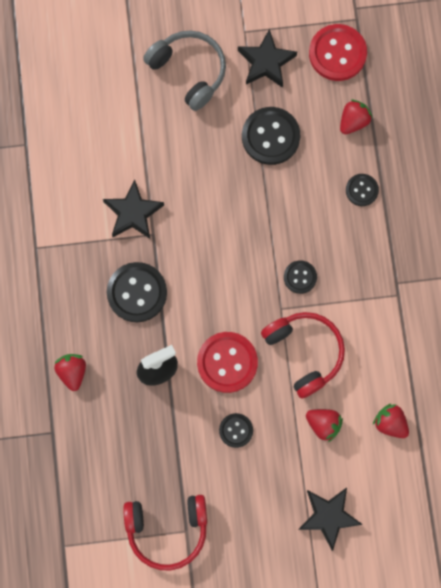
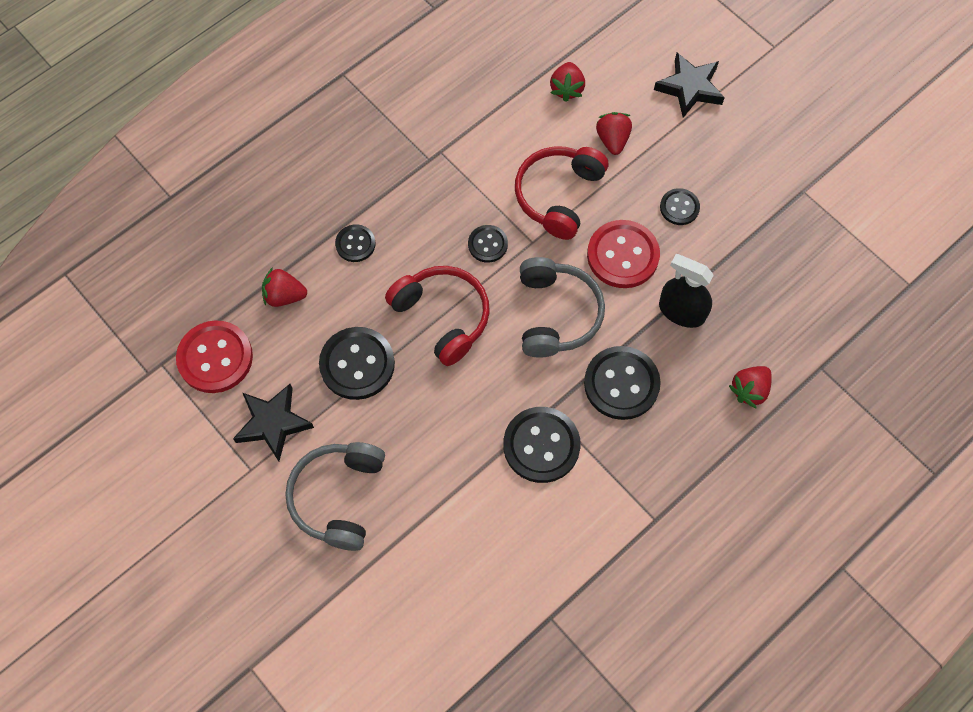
camera: 125 degrees left, 10 degrees down
(133, 213) = (541, 445): black star -> black button
(167, 529) = (816, 207): red headphones -> red headphones (442, 317)
(216, 286) = (556, 314): none -> grey headphones

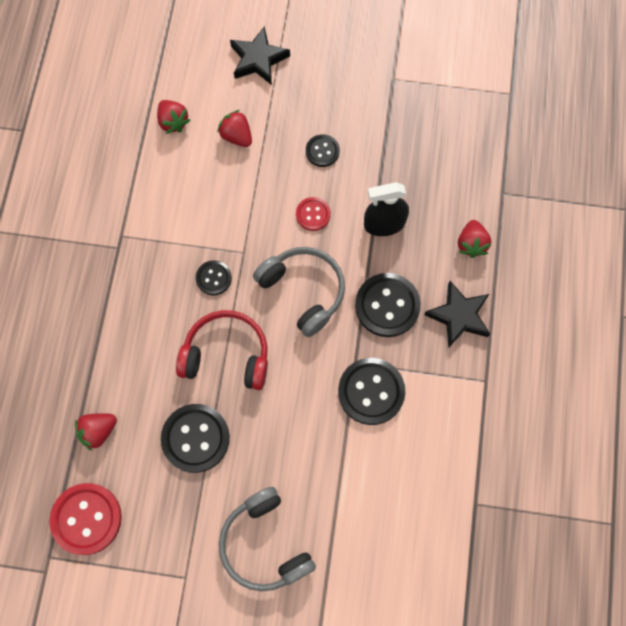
camera: 40 degrees left, 5 degrees up
(273, 423) = (172, 531): black star -> black star (459, 316)
(355, 244) = (117, 352): black button -> none
(559, 195) = (233, 204): red headphones -> none
(622, 255) = (313, 214): red button -> red button, size x0.56

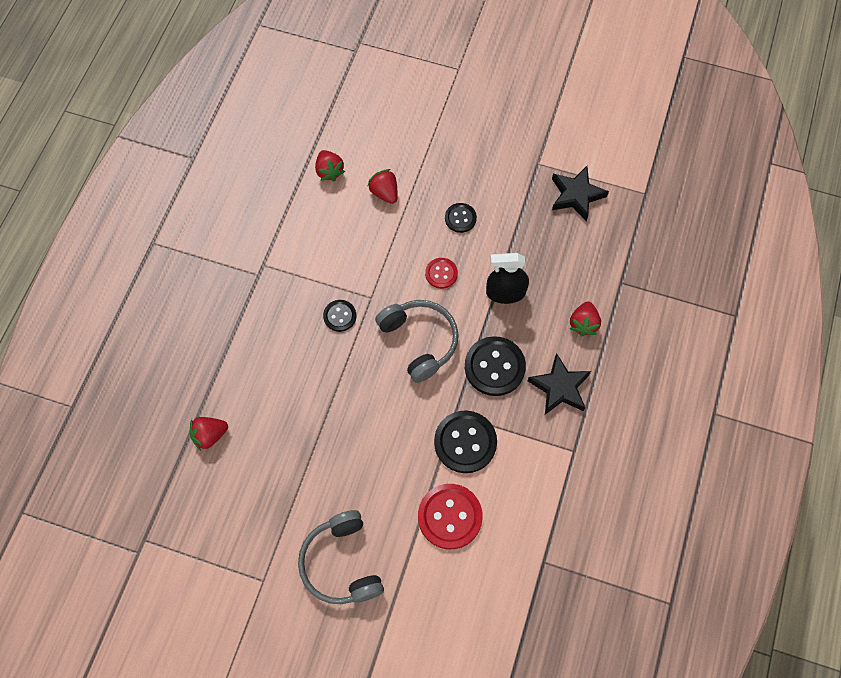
camera: 10 degrees right, 5 degrees down
(86, 519) = (184, 512): red button -> red button (450, 517)
(195, 438) = (296, 457): black button -> none
(226, 355) = (338, 387): red headphones -> none
(258, 59) = (417, 127): black star -> black star (576, 195)

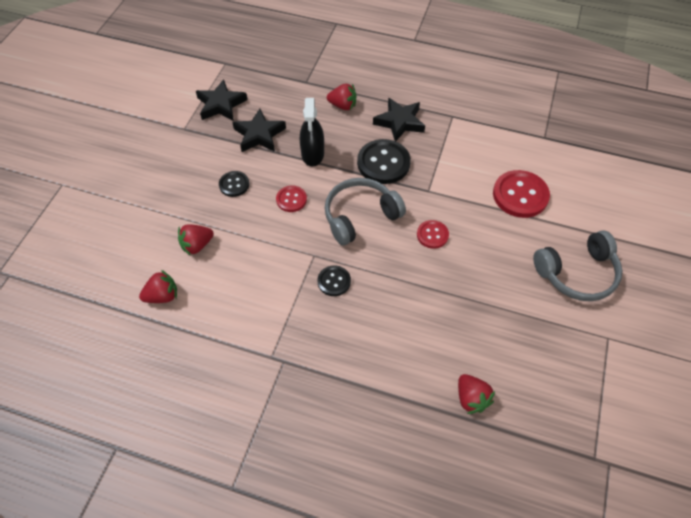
camera: 90 degrees left, 10 degrees down
(394, 414) = (432, 235): none -> red button
(465, 442) = (453, 184): black button -> none
(532, 237) = (259, 135): none -> black star

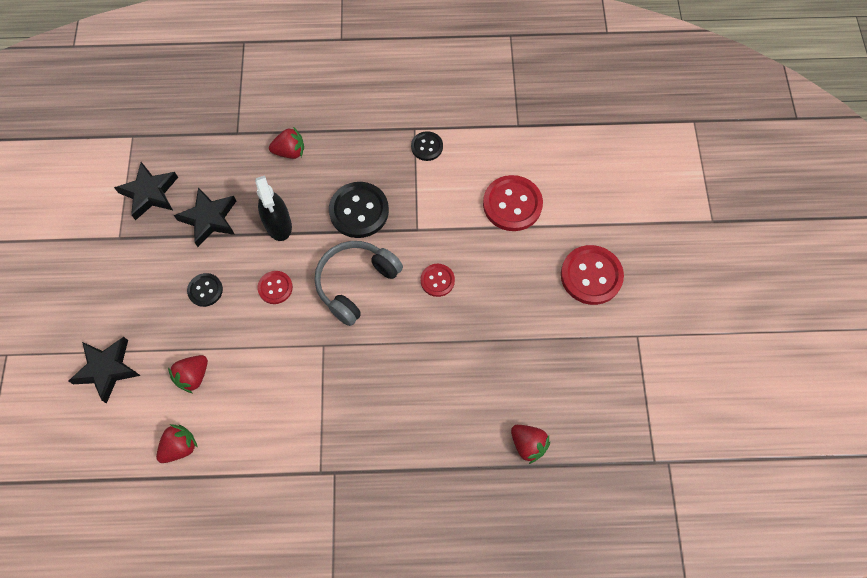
camera: 20 degrees left, 10 degrees up
(334, 281) = (354, 368): black button -> black button (427, 147)
(399, 122) = (359, 154): black star -> black star (107, 369)
(577, 273) = (591, 276): grey headphones -> red button

